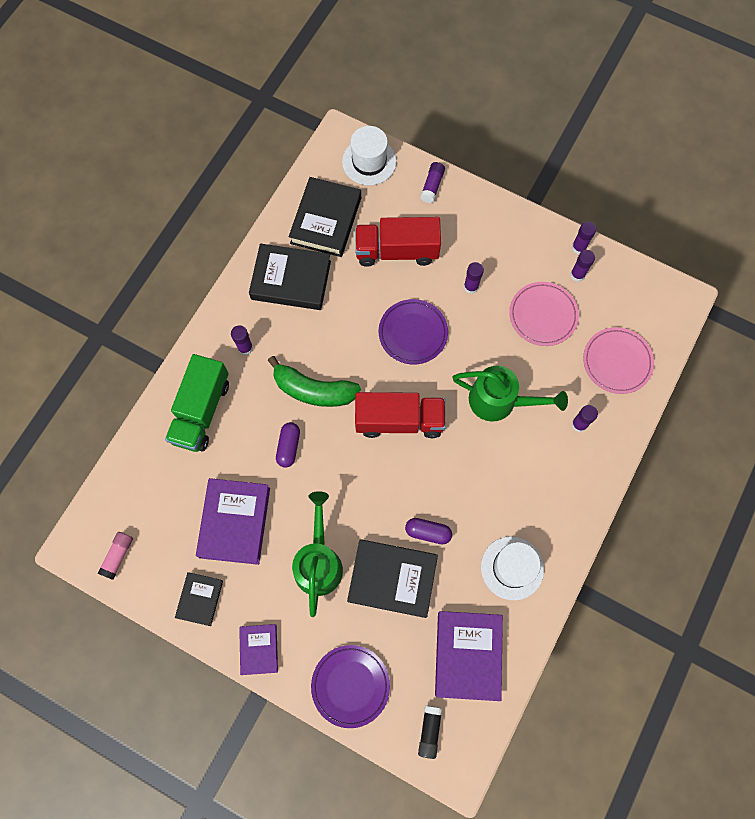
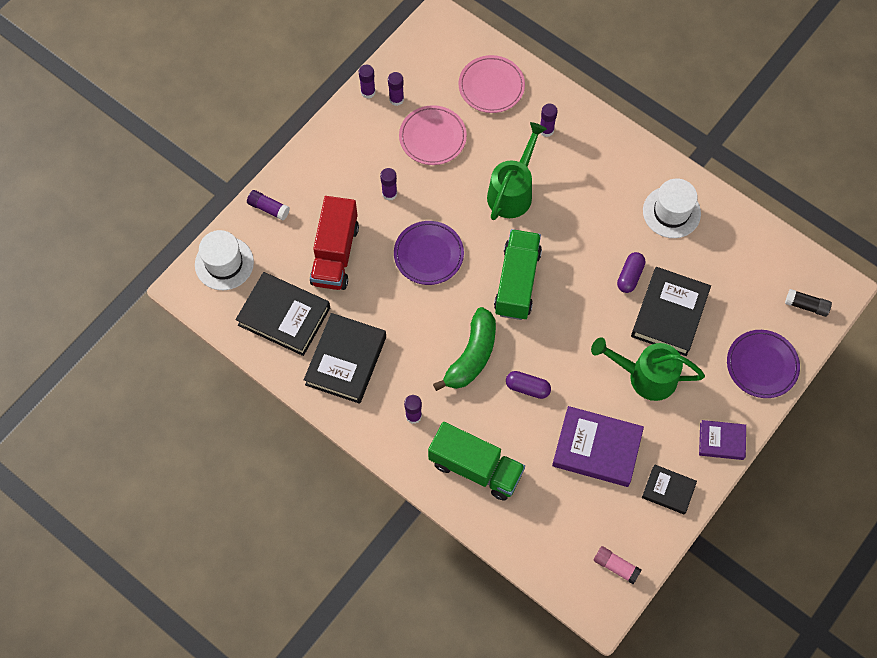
camera: 80 degrees left, 5 degrees down
(399, 420) = (517, 282): red truck -> green truck
(468, 655) = (744, 263): purple book -> none

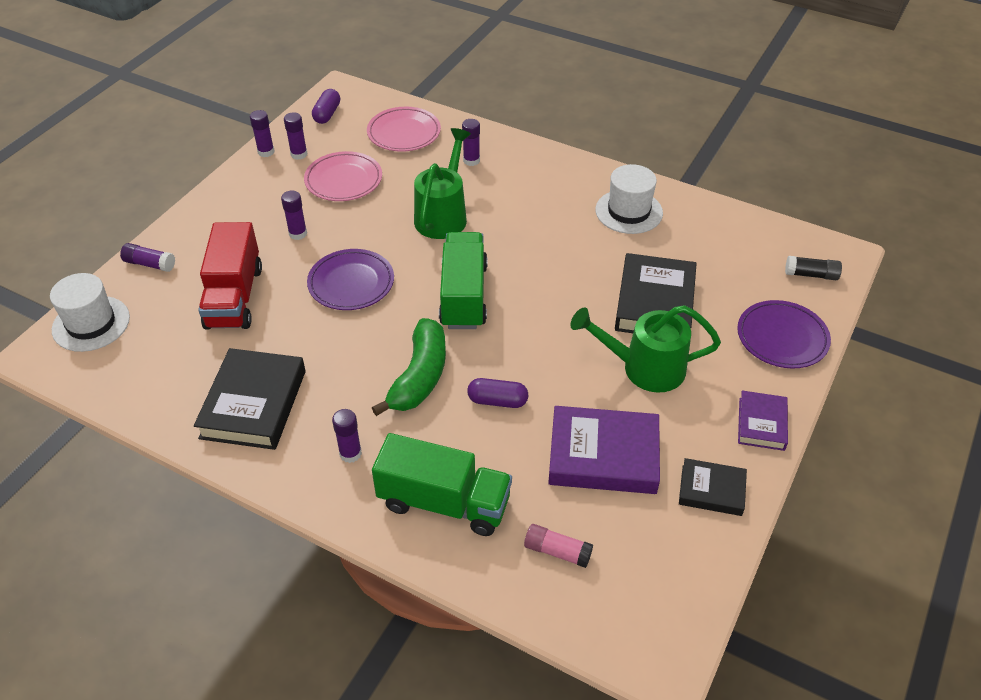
camera: 10 degrees left, 20 degrees down
(284, 316) = (169, 368): black book -> none
(616, 566) = (667, 597): pink glue stick -> pink glue stick (557, 551)
(630, 276) = (597, 273): purple capsule -> purple capsule (327, 114)
(721, 441) = (761, 424): purple book -> purple book turned 75 degrees counterclockwise

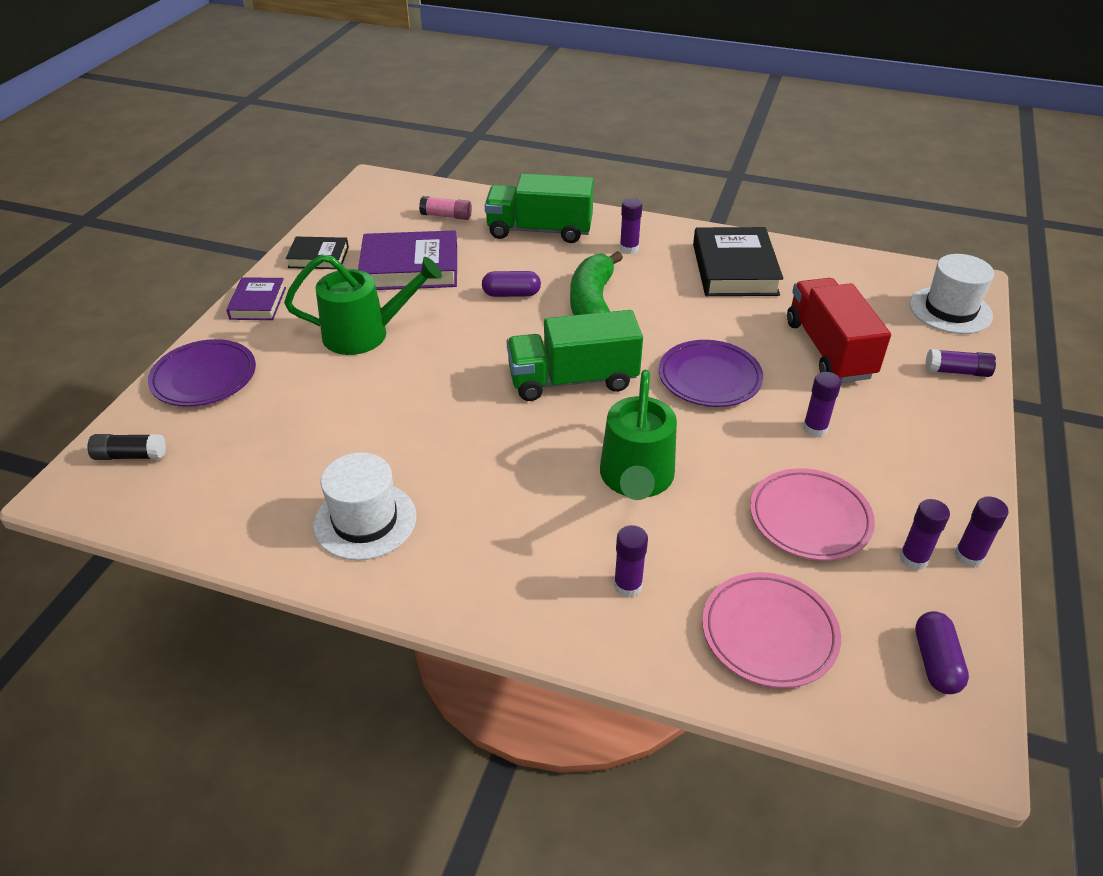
camera: 170 degrees right, 5 degrees down
(464, 296) = (573, 380): green truck -> green truck turned 90 degrees clockwise
(655, 303) = (345, 398): black book -> none

